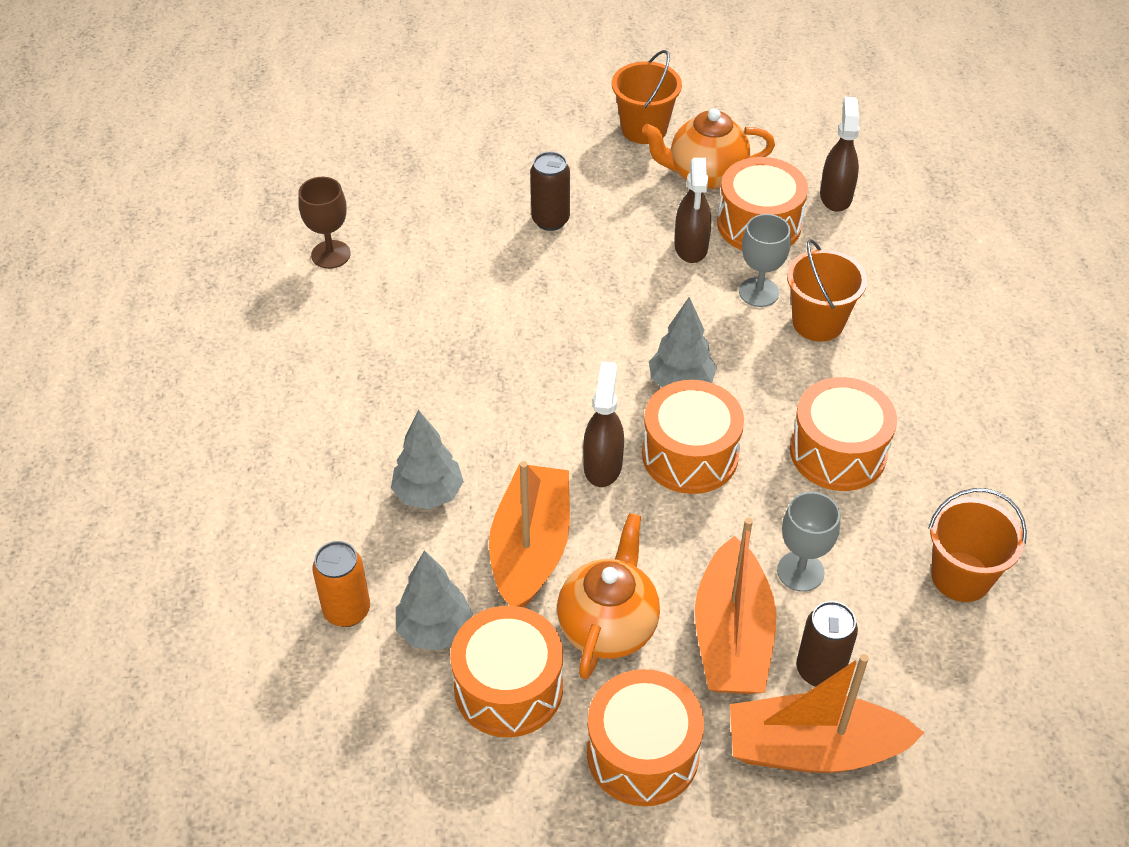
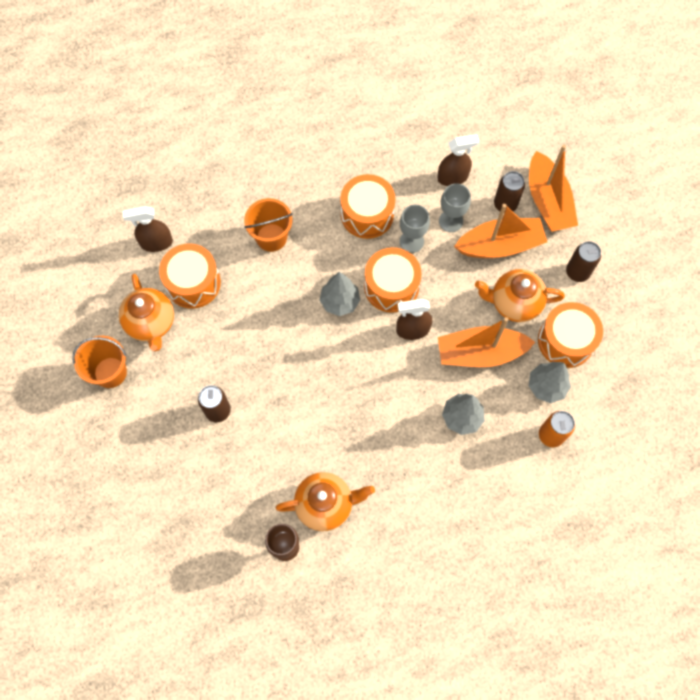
camera: 105 degrees left, 20 degrees up
(367, 305) = (325, 504): none -> orange teapot
(642, 753) = (577, 272): orange drum -> brown can
(691, 247) = (223, 319): brown spray bottle -> brown spray bottle (453, 177)
(759, 292) = (254, 273): grey goblet -> grey goblet (411, 241)
(961, 576) = (430, 151): orange bucket -> none

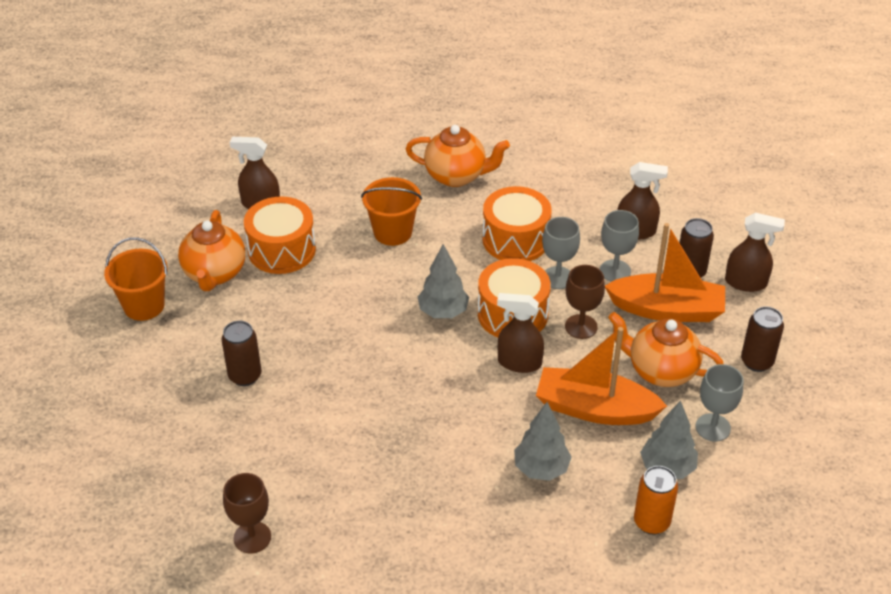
camera: 20 degrees right, 25 degrees down
(325, 504) = (324, 508): orange teapot -> orange teapot (456, 176)
(444, 282) = (581, 326): none -> brown goblet
(547, 201) = (746, 283): orange boat -> brown spray bottle
(565, 341) = (713, 427): orange drum -> grey goblet

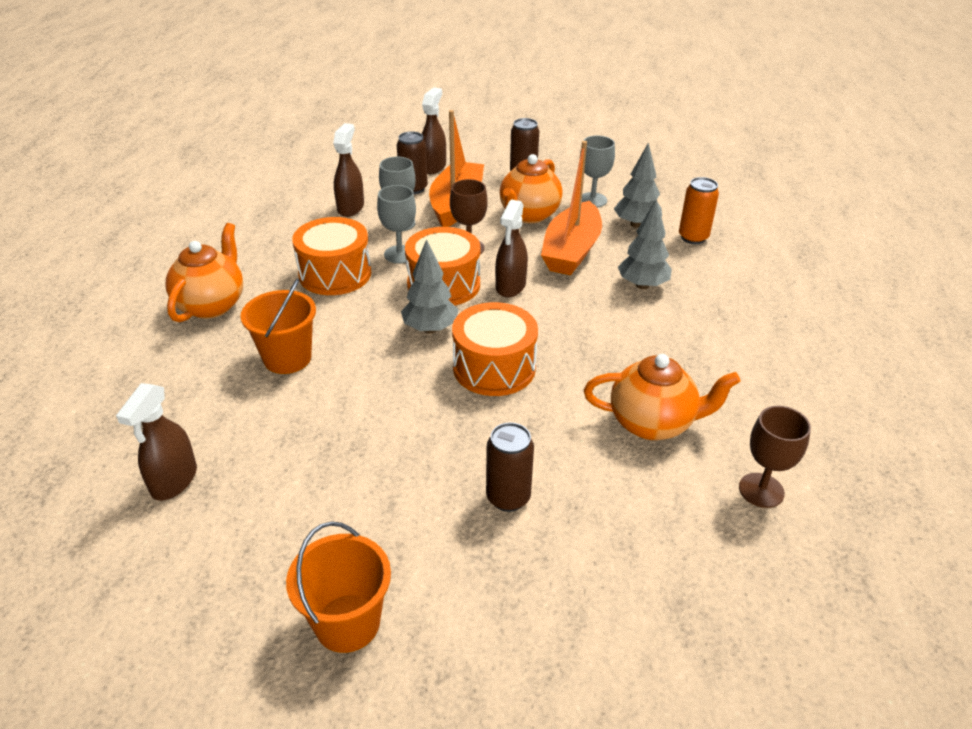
camera: 85 degrees left, 5 degrees down
(214, 274) = (303, 533): orange teapot -> orange teapot (652, 423)
(282, 250) = (280, 459): orange drum -> orange drum (494, 368)

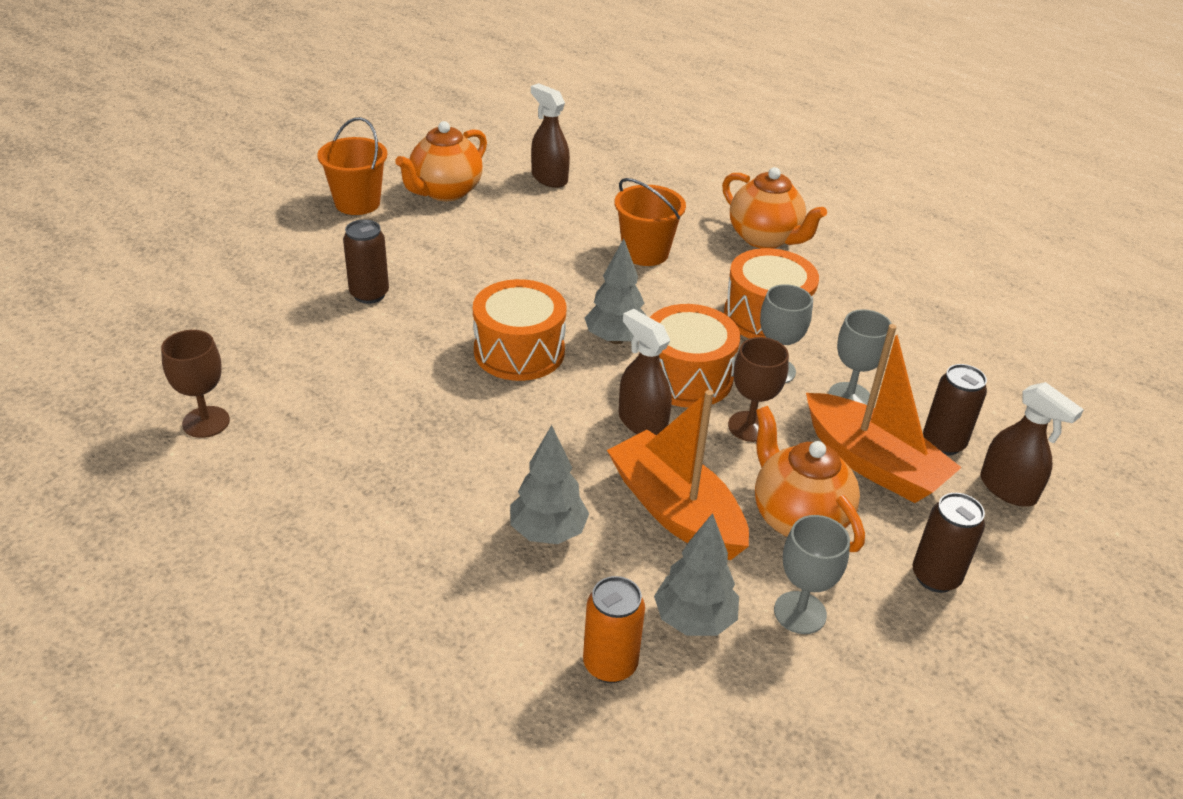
camera: 120 degrees right, 0 degrees up
(350, 207) = (916, 373): brown spray bottle -> none
(652, 423) = (345, 406): orange teapot -> orange teapot (445, 192)

